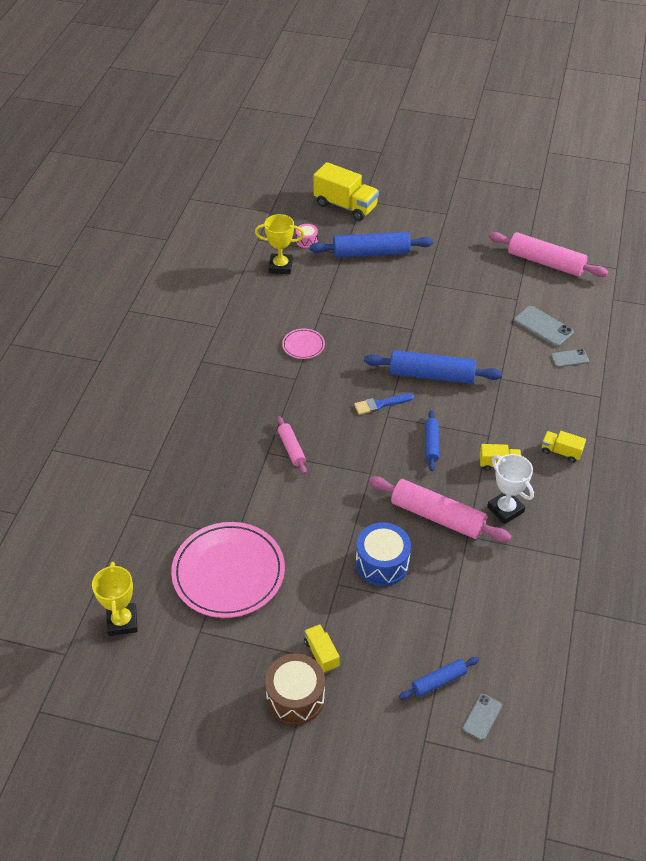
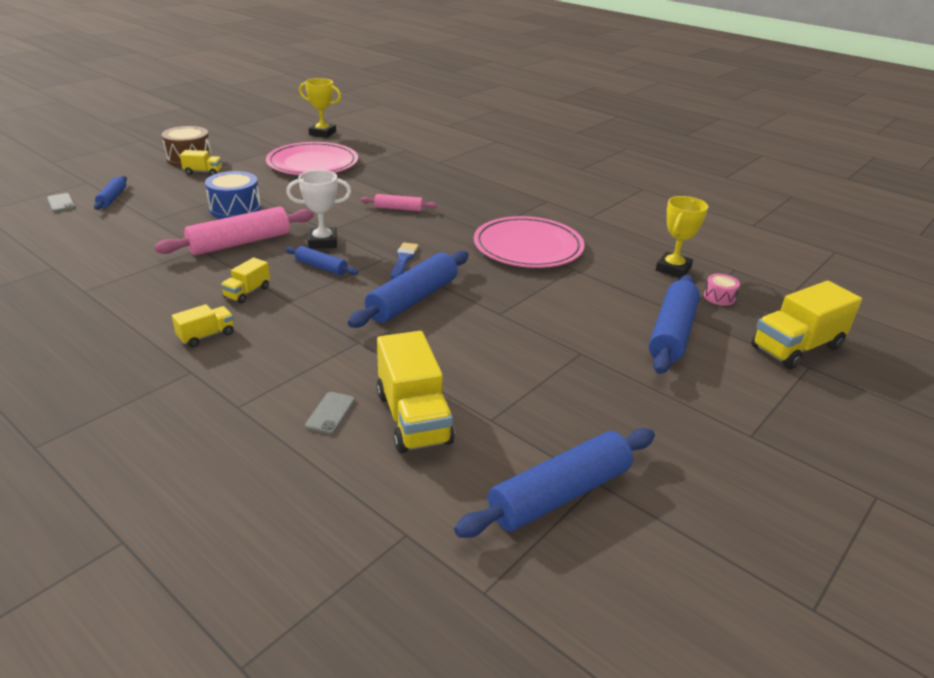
camera: 115 degrees right, 15 degrees down
(303, 345) = (528, 247): pink plate -> pink plate, size x2.22
(505, 509) = (195, 276): white trophy -> white trophy (322, 242)
(543, 326) = (413, 418): grey phone -> yellow truck
(545, 262) = (560, 494): pink rolling pin -> blue rolling pin

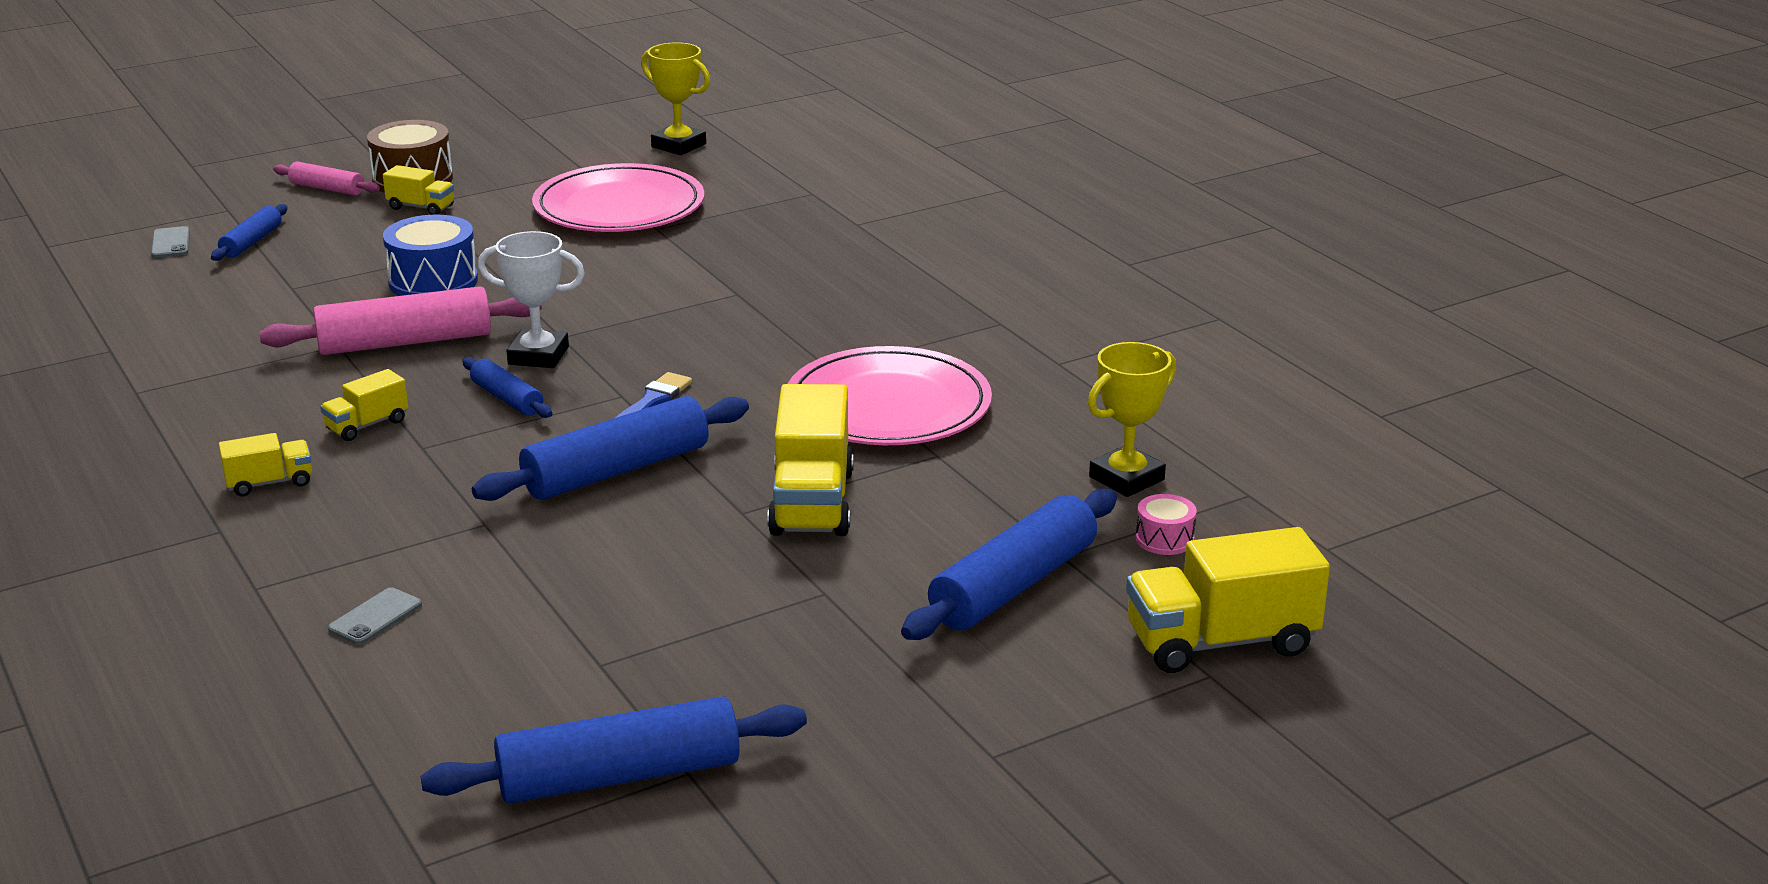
camera: 20 degrees right, 5 degrees down
(398, 208) = (710, 309): pink rolling pin -> pink rolling pin (327, 188)
(413, 418) = (487, 643): yellow truck -> yellow truck (811, 503)

